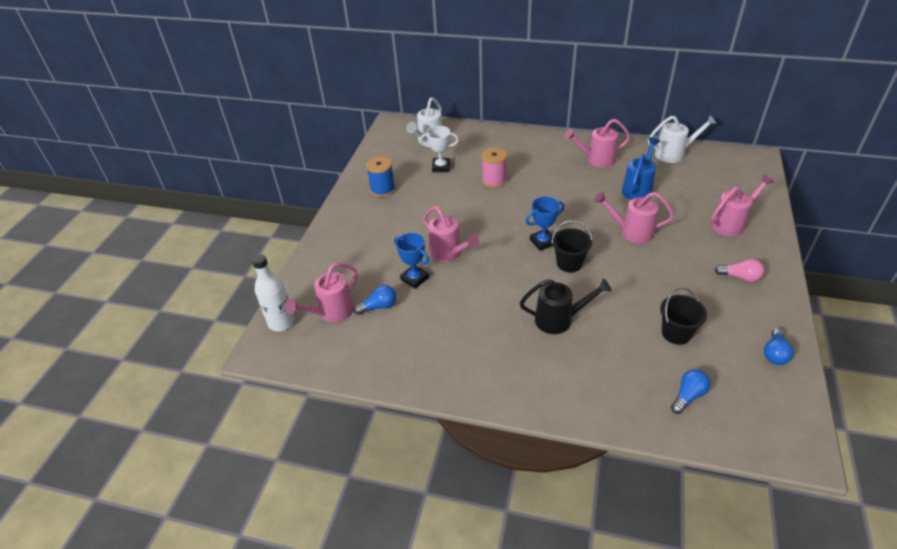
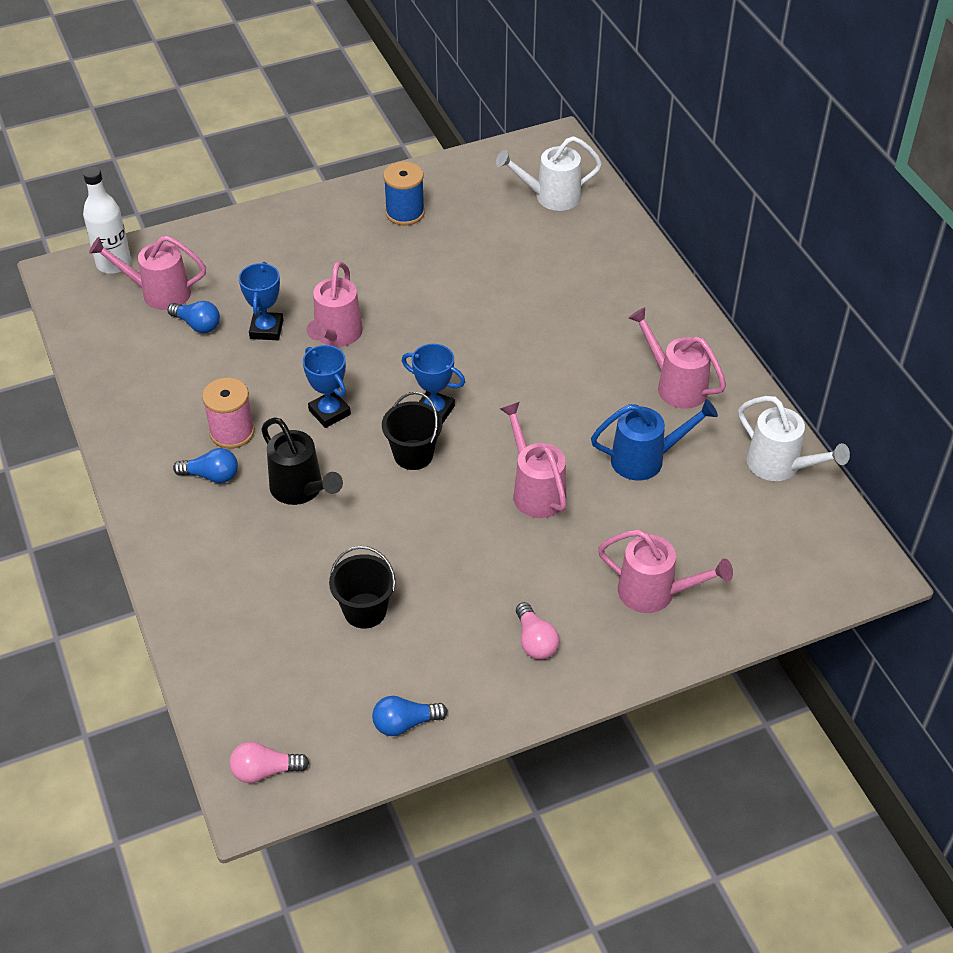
camera: 50 degrees right, 5 degrees up
(441, 167) = (503, 239): white trophy -> none
(494, 181) = (521, 304): pink spool -> pink spool (232, 432)
(507, 281) = (329, 412): none -> blue trophy
(688, 396) = (264, 659): blue light bulb -> blue light bulb (211, 475)
(783, 435) = (265, 771): none -> pink light bulb

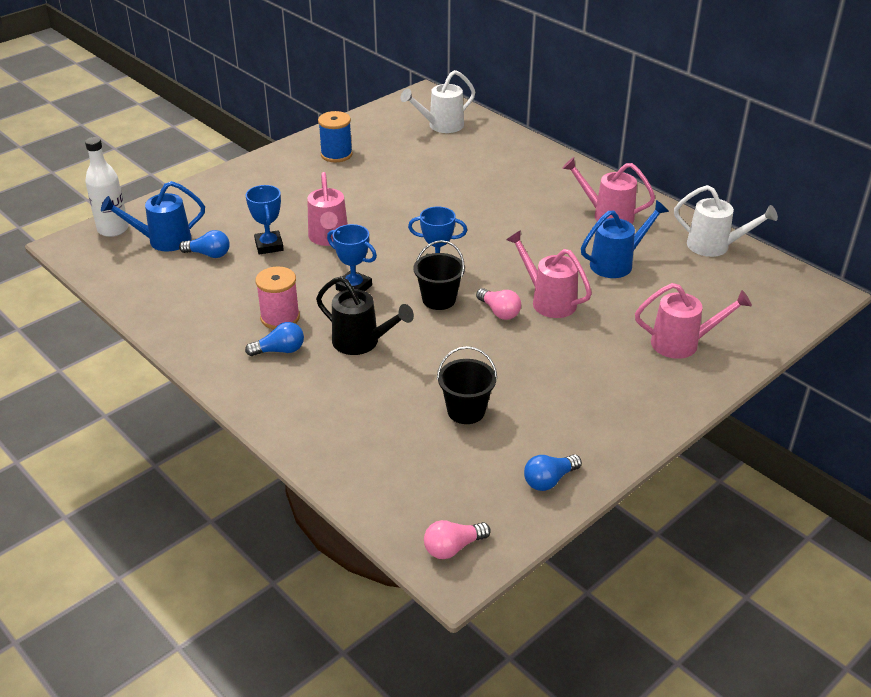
camera: 20 degrees left, 10 degrees down
(158, 293) = (163, 240): pink watering can -> blue watering can
(535, 641) = (614, 397): pink light bulb -> pink light bulb (499, 312)

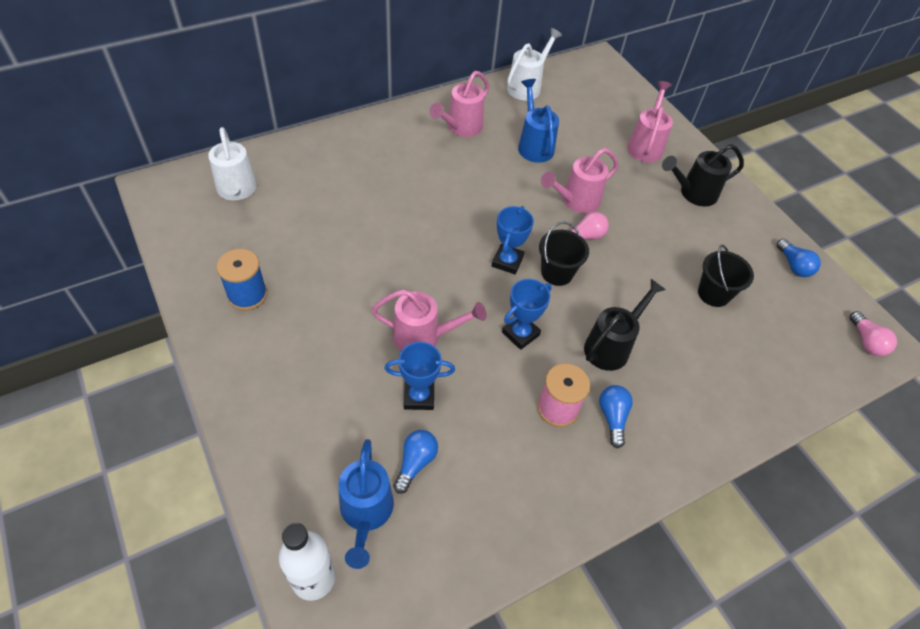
camera: 80 degrees left, 15 degrees up
(623, 388) = (693, 193): none -> black watering can

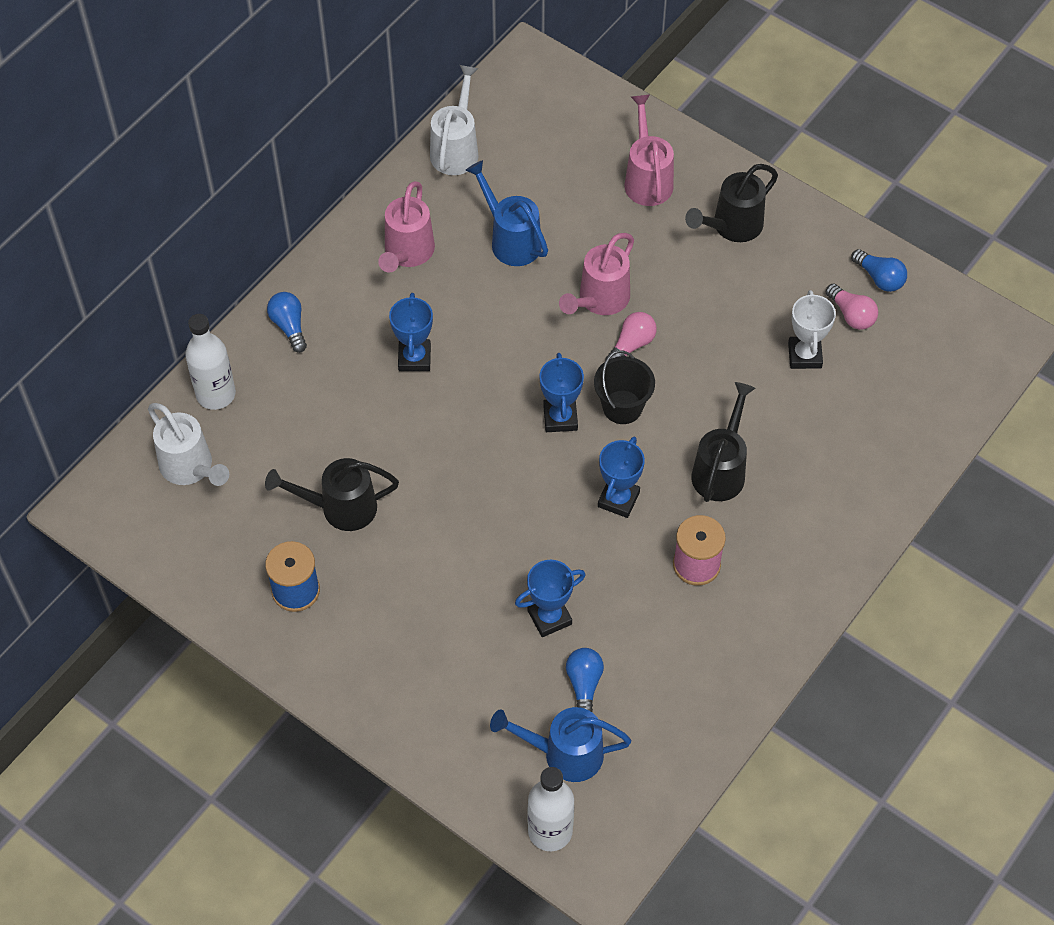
camera: 20 degrees left, 5 degrees up
(285, 156) = (216, 394): none -> white bottle
(316, 255) = (340, 508): none -> black watering can
(366, 513) = (564, 754): blue watering can -> blue watering can turned 120 degrees clockwise
(423, 337) = (518, 551): pink watering can -> none
(428, 186) = (414, 358): none -> blue trophy
(612, 417) = (756, 549): blue light bulb -> blue light bulb (289, 326)
(713, 294) = (804, 355): black bucket -> white trophy
(866, 341) = (984, 342): pink light bulb -> pink light bulb (851, 315)

